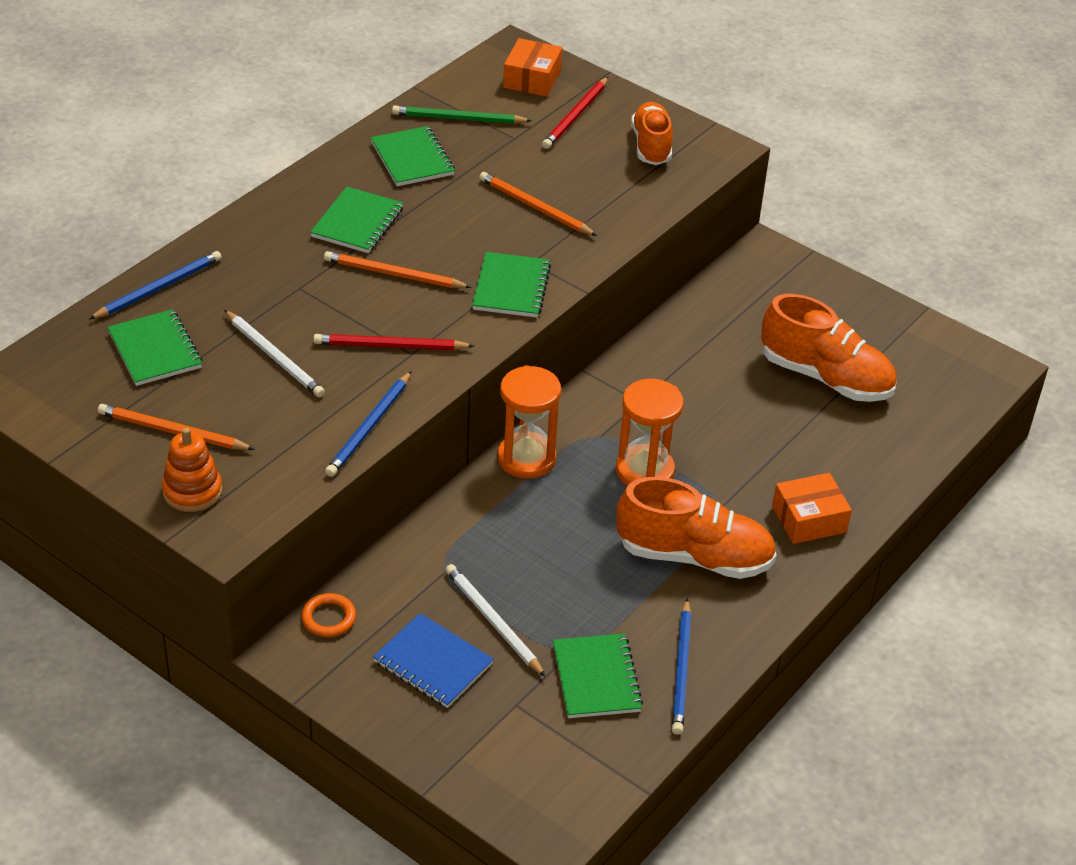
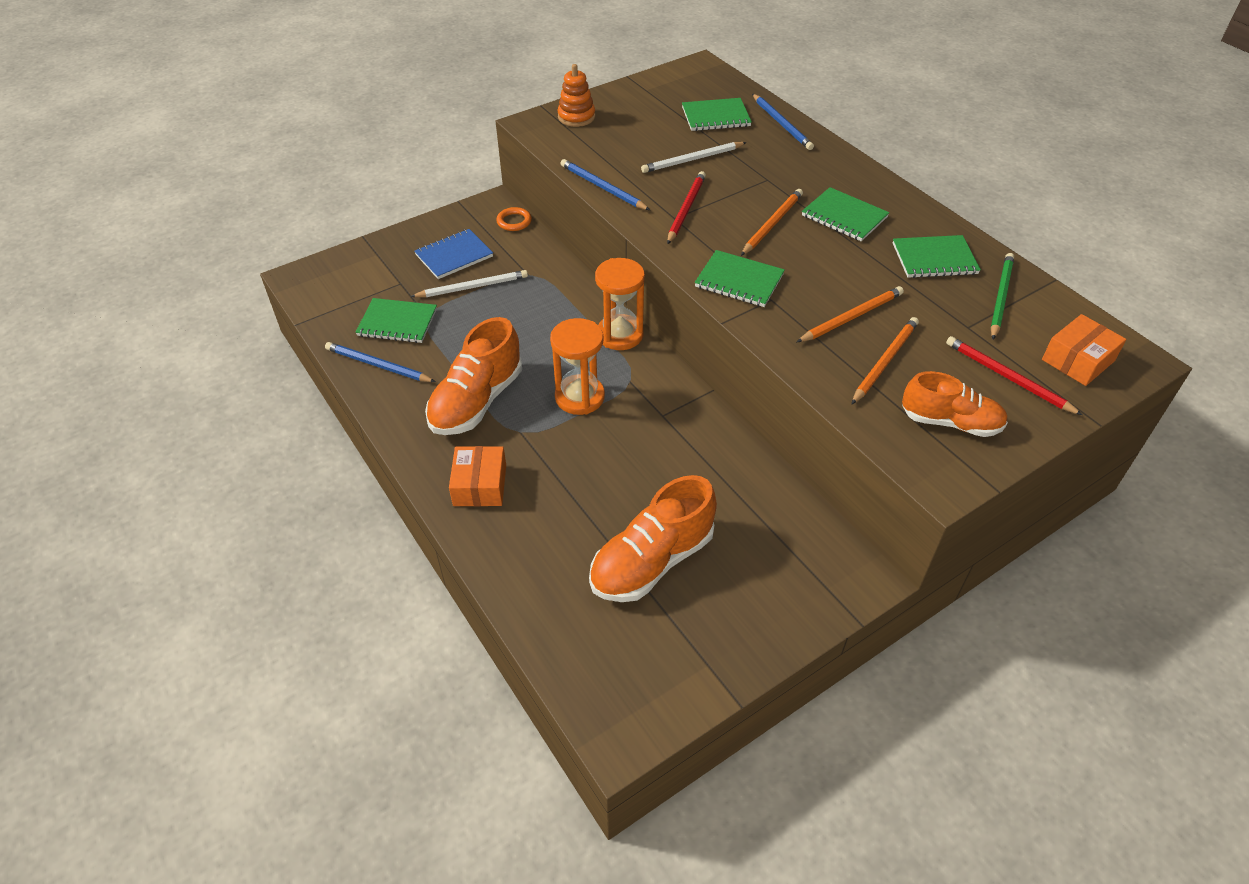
camera: 110 degrees right, 5 degrees up
(173, 432) = (633, 116): orange pencil -> orange pencil (884, 362)
(532, 79) = (1078, 360): orange box -> orange box turned 75 degrees counterclockwise

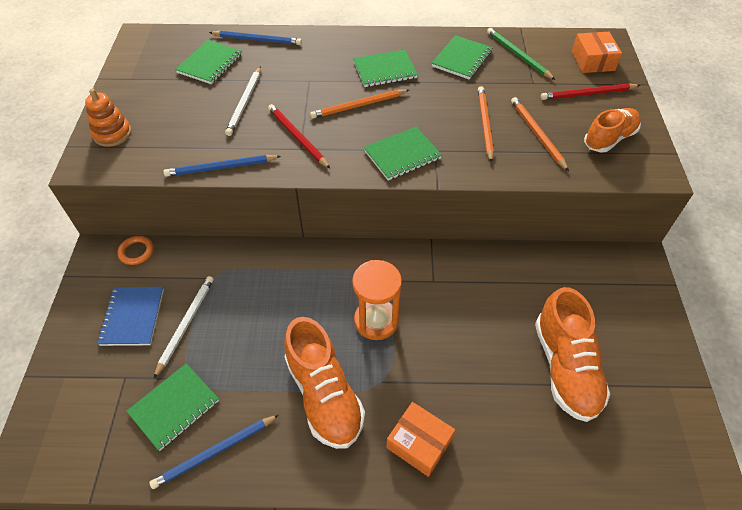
camera: 55 degrees left, 5 degrees up
(620, 335) = (332, 258): orange hourglass -> none
(772, 224) = (359, 106): orange pencil -> orange pencil turned 90 degrees counterclockwise

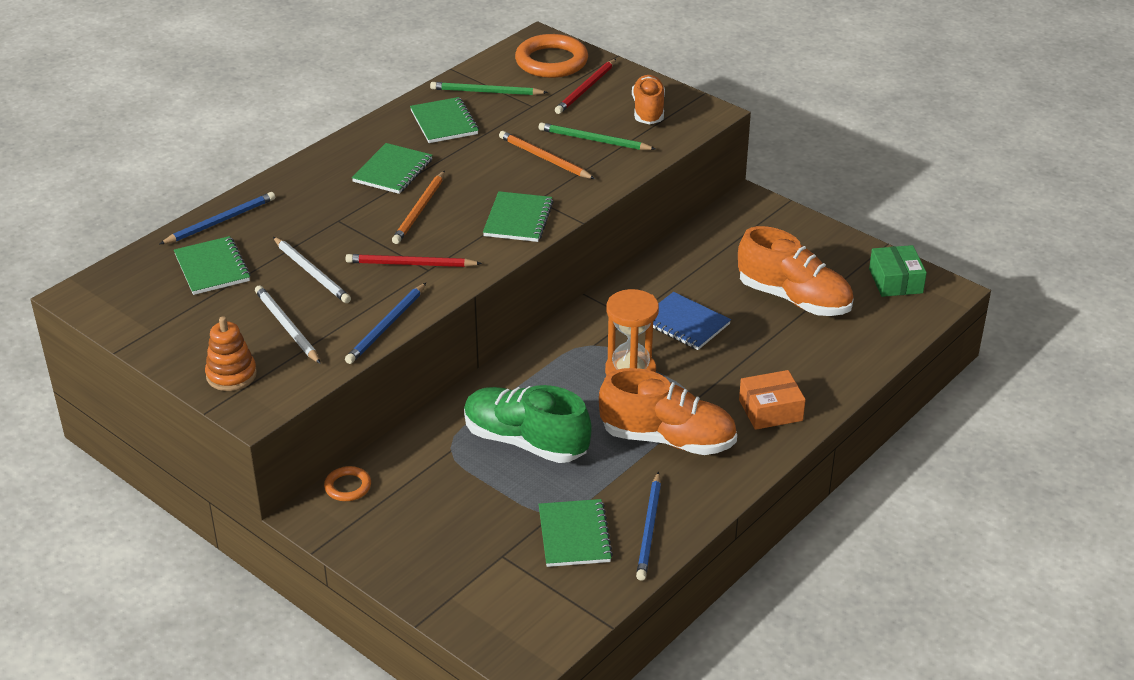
camera: 50 degrees left, 15 degrees down
(132, 317) = (434, 522): blue notebook -> blue notebook (685, 323)
(185, 325) = (489, 490): white pencil -> white pencil (287, 327)
(250, 311) = (525, 441): none -> green shoe
(537, 134) = (594, 140): orange pencil -> green pencil
(593, 61) = (551, 61): orange box -> orange ring
(672, 427) = (895, 281): none -> green box

